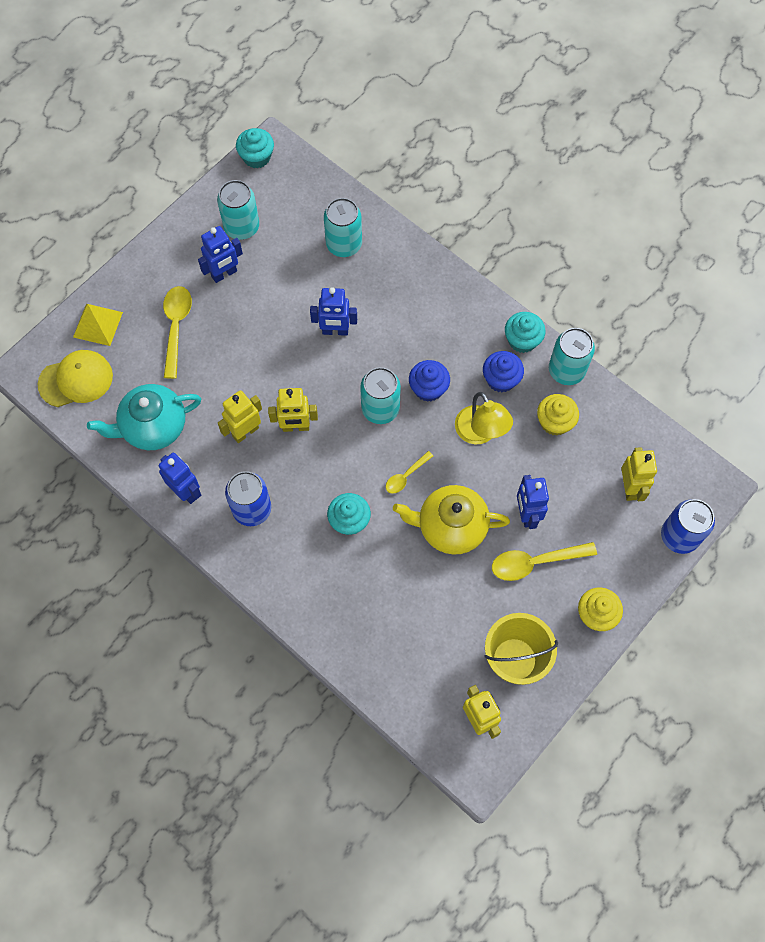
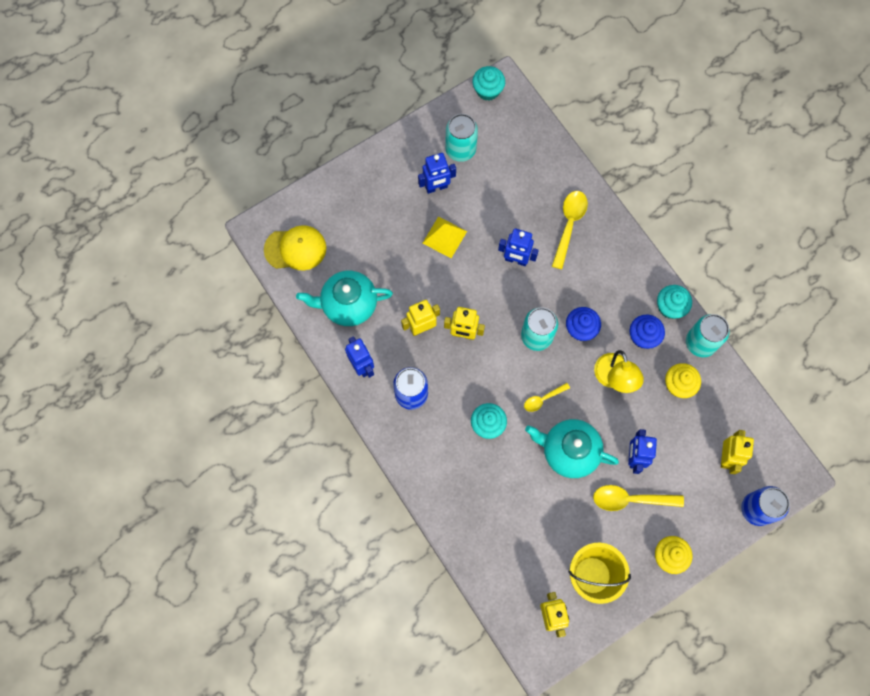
camera: 15 degrees right, 5 degrees up
(97, 324) = (323, 206): yellow pyramid -> yellow pyramid (444, 237)
(176, 327) = (386, 224): yellow spoon -> yellow spoon (569, 225)
(344, 244) = (542, 186): turquoise can -> none
(450, 527) = (568, 451): yellow teapot -> turquoise teapot

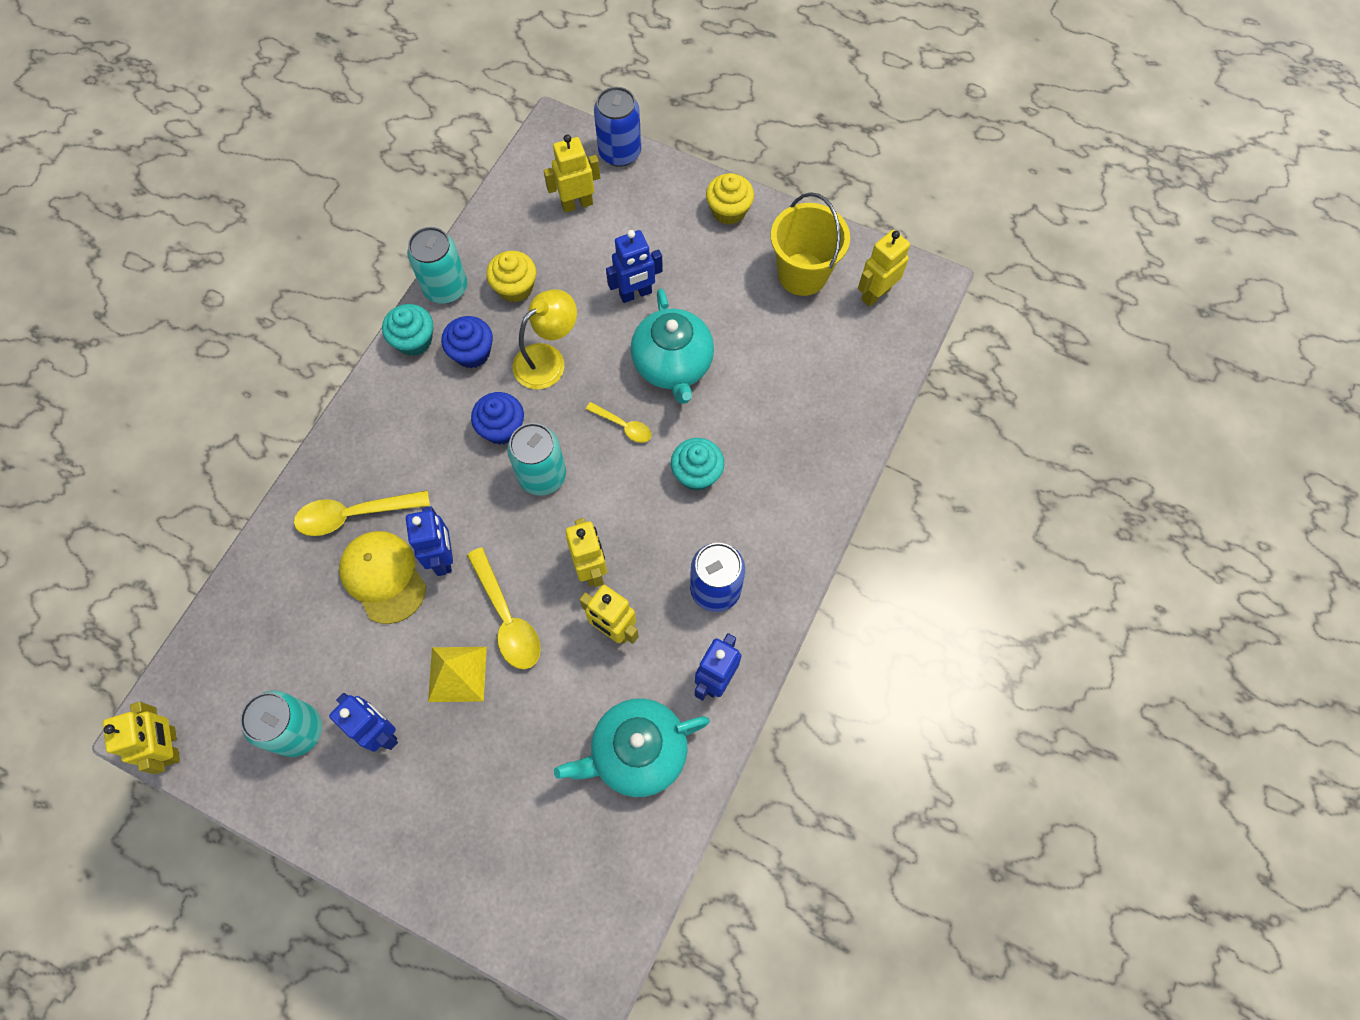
camera: 120 degrees left, 5 degrees down
(295, 249) = (593, 891): yellow cap -> yellow cap (383, 577)
(348, 305) = (637, 753): turquoise teapot -> turquoise teapot turned 105 degrees clockwise
(488, 90) = (171, 746): turquoise cupcake -> yellow robot
(630, 499) = (689, 275): yellow spoon -> yellow spoon (507, 618)

